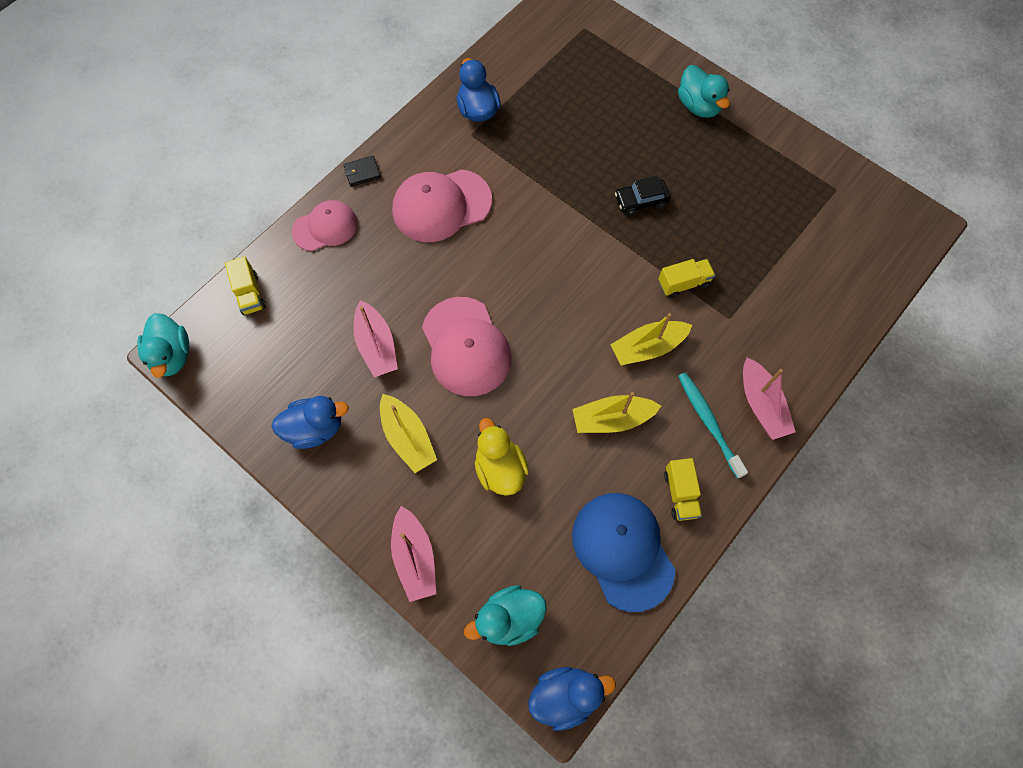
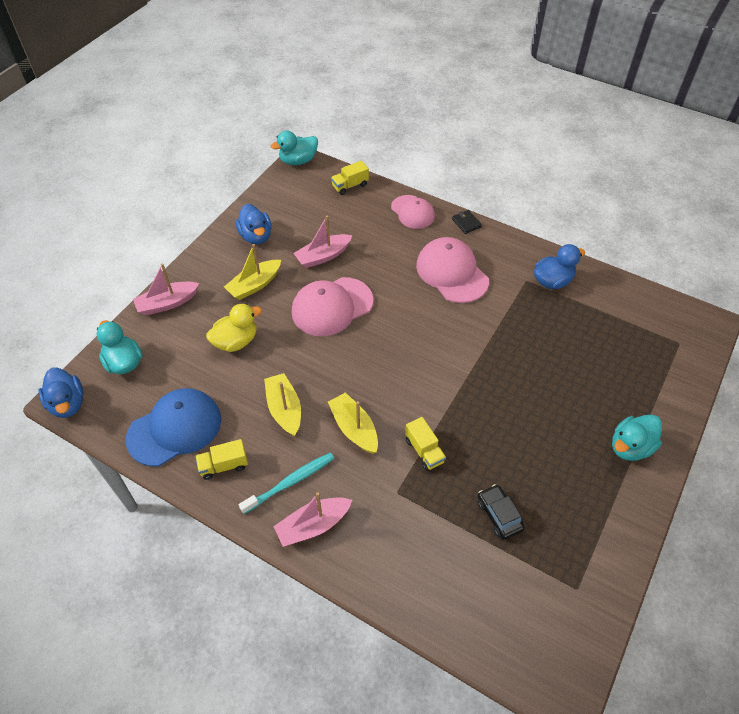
camera: 80 degrees right, 15 degrees down
(641, 201) = (501, 408): black car -> black car (499, 515)

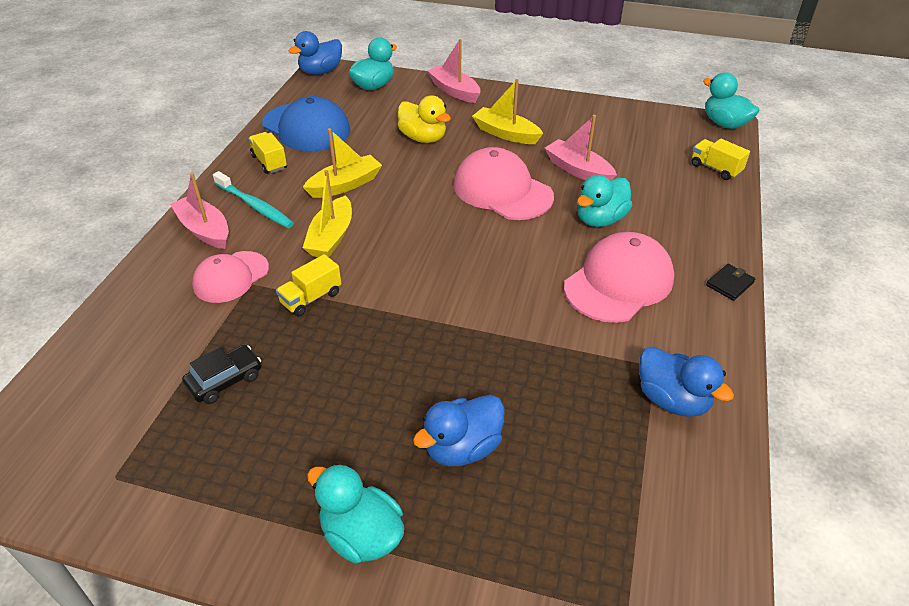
camera: 75 degrees right, 10 degrees down
(256, 236) = (578, 120): blue duck -> blue duck (462, 448)
(354, 428) = (331, 237): yellow boat -> yellow boat turned 150 degrees clockwise
(385, 262) = (600, 219): none -> turquoise duck
(412, 212) = (710, 229): pink cap -> pink cap (231, 277)

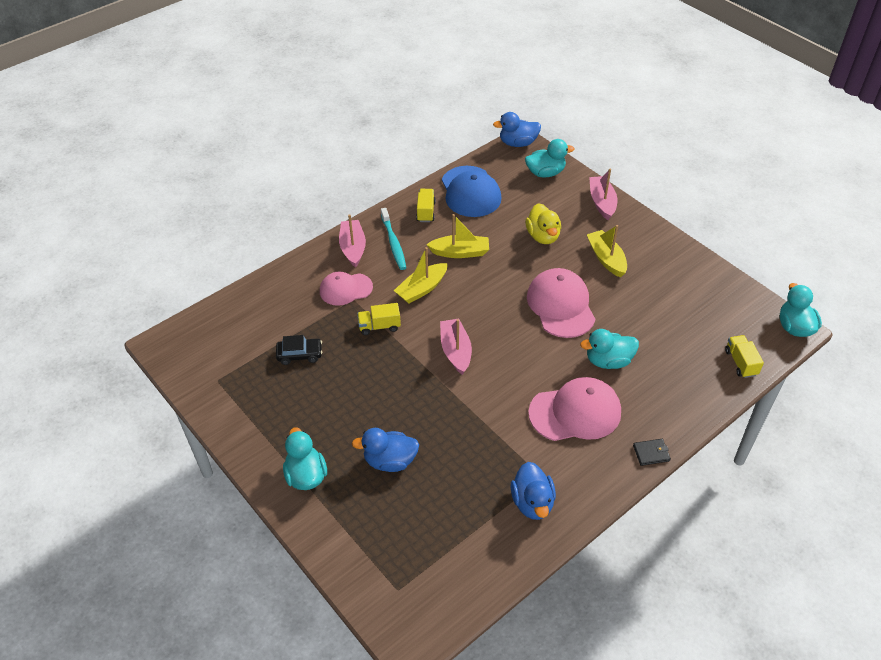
camera: 35 degrees right, 5 degrees up
(578, 170) = (631, 314): pink boat -> pink boat (455, 351)

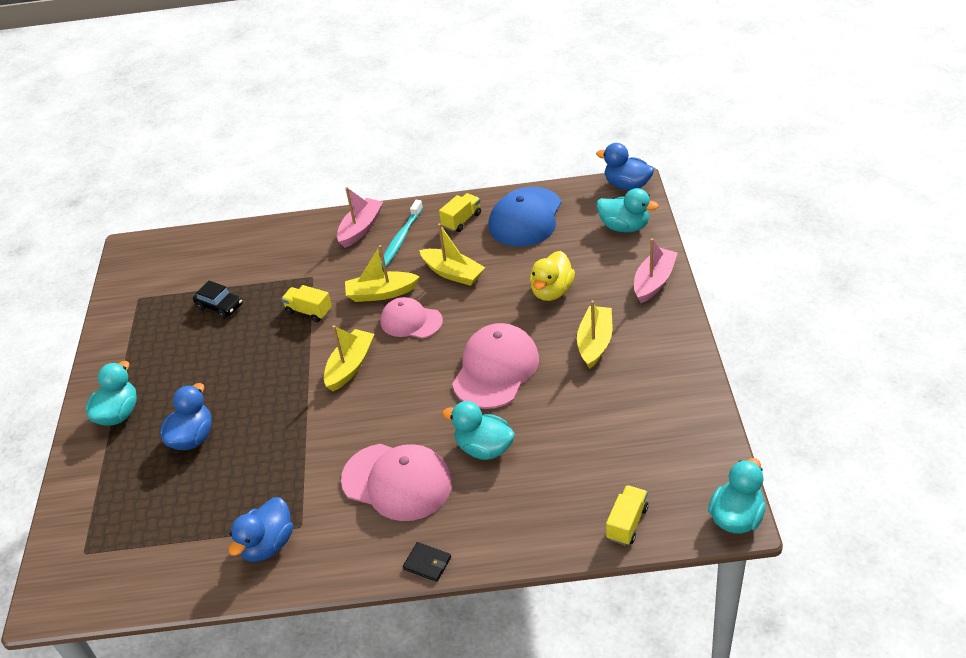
camera: 40 degrees right, 5 degrees down
(345, 289) = (316, 264): pink cap -> pink cap (411, 321)
(390, 461) = (192, 437): blue duck -> blue duck turned 75 degrees clockwise
(455, 351) = (350, 366): pink boat -> yellow boat

